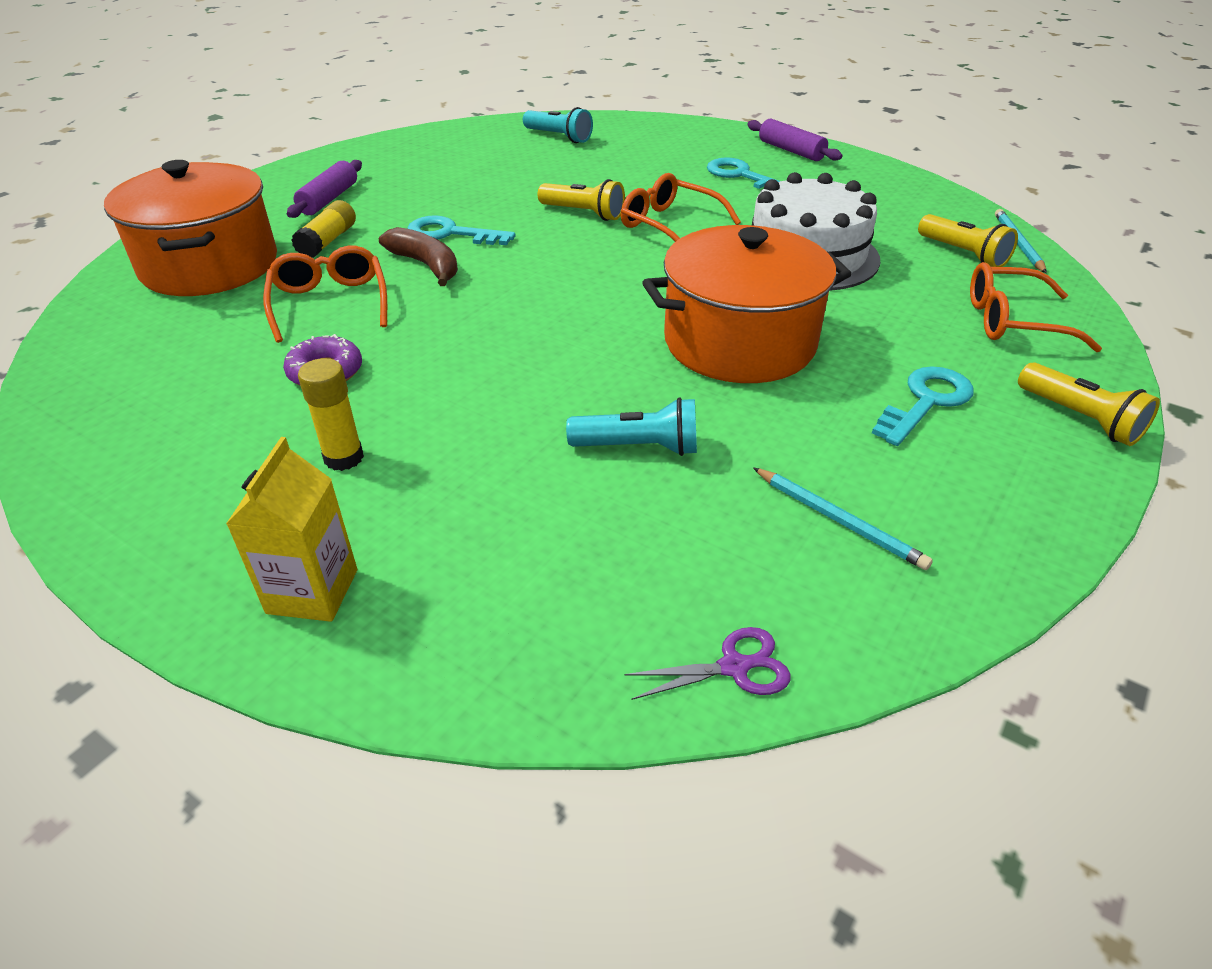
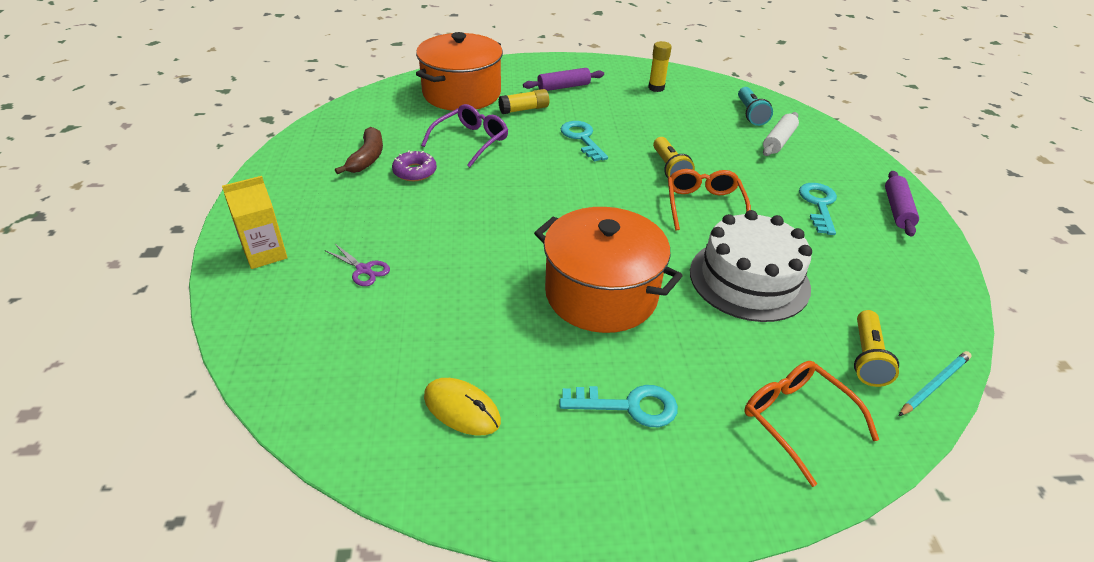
camera: 50 degrees right, 0 degrees up
(330, 303) = (471, 141): orange glasses -> purple glasses
(344, 458) = (357, 213): yellow glue stick -> yellow glue stick (656, 88)
(426, 265) = (540, 148): brown banana -> brown banana (367, 158)
(622, 146) = (779, 141): none -> white rolling pin
(639, 447) = (455, 301): turquoise flashlight -> none
(735, 666) = (311, 413): purple scissors -> purple scissors (364, 270)
(839, 520) = (462, 409): turquoise pencil -> yellow mouse
(1080, 418) = (699, 500): yellow flashlight -> none

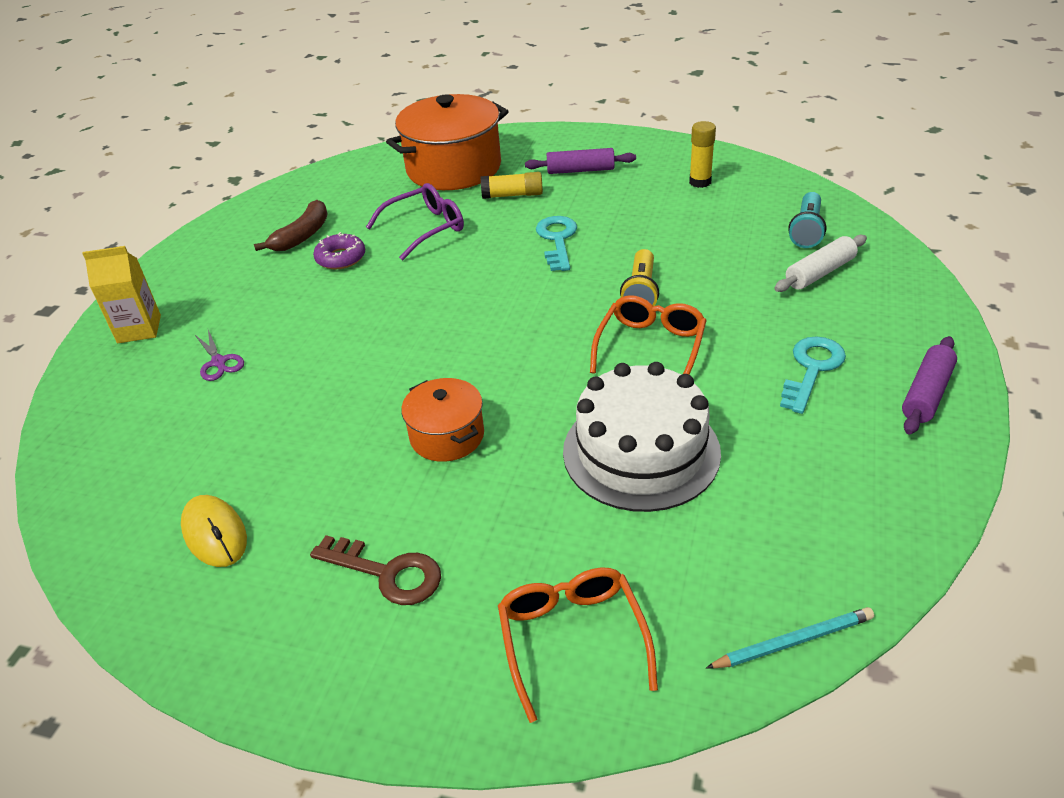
camera: 25 degrees right, 0 degrees up
(601, 294) = (447, 436): orange pot -> orange pot, size x0.54
(629, 406) = (387, 573): turquoise key -> brown key
(867, 358) = (724, 584): yellow flashlight -> none

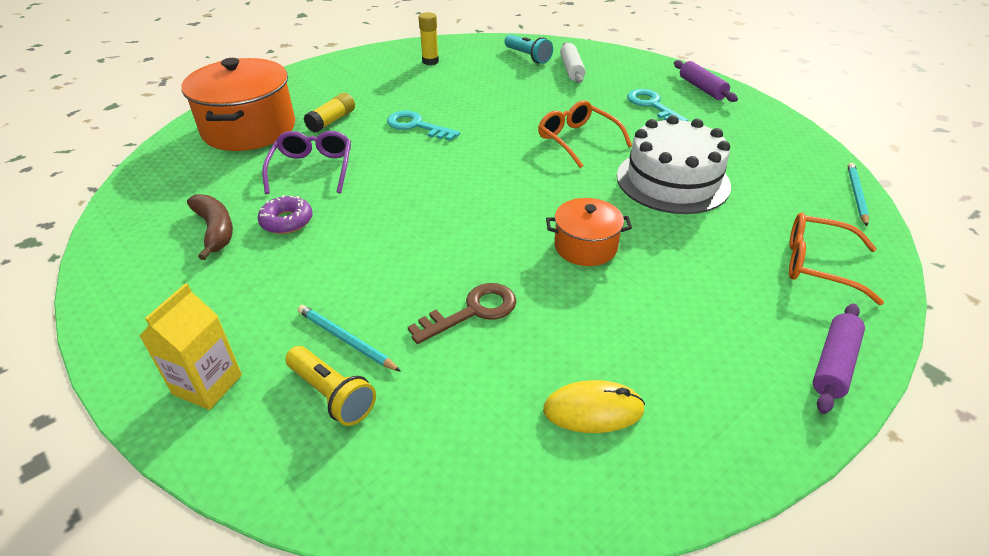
camera: 60 degrees left, 0 degrees up
(219, 362) = (346, 340): purple scissors -> turquoise pencil
(387, 573) = (710, 323): brown key -> brown key (473, 311)
(580, 170) = (346, 88): purple rolling pin -> purple rolling pin (833, 364)
(641, 292) = (517, 122): yellow flashlight -> yellow flashlight (332, 395)

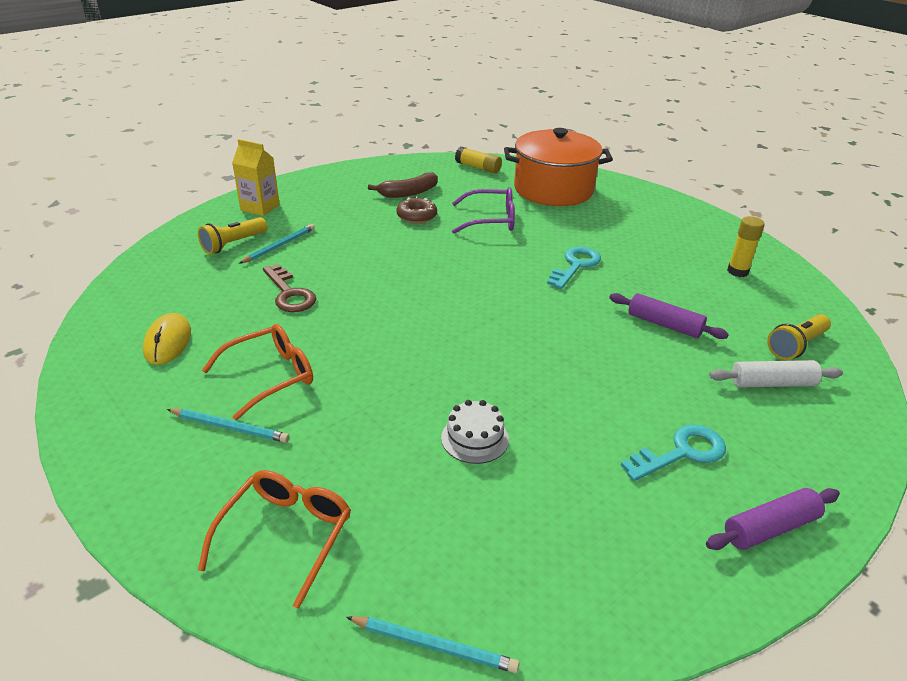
camera: 90 degrees right, 5 degrees down
(287, 221) = (416, 216): purple donut -> brown donut
(332, 121) = (576, 223): yellow glue stick -> yellow glue stick (478, 167)
(528, 56) = (796, 346): turquoise flashlight -> yellow flashlight
(577, 140) = (564, 370): orange glasses -> orange glasses (270, 376)
(585, 246) = (358, 356): orange pot -> none
(672, 180) = (475, 438): white cake -> white cake, size x0.48
(719, 320) = (230, 427): none -> turquoise pencil
(833, 364) = (140, 496): purple rolling pin -> purple rolling pin (664, 324)

